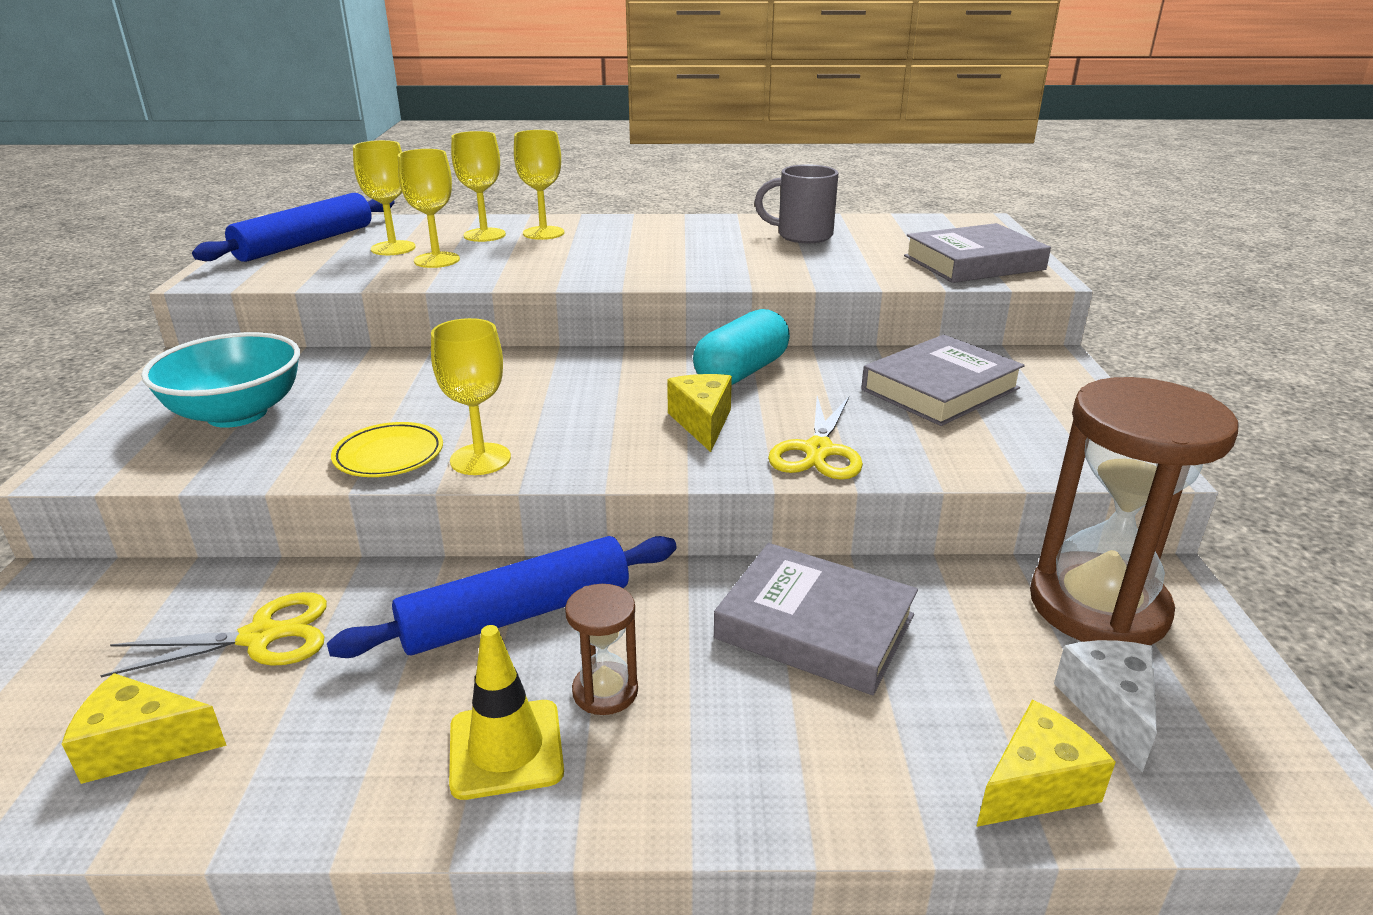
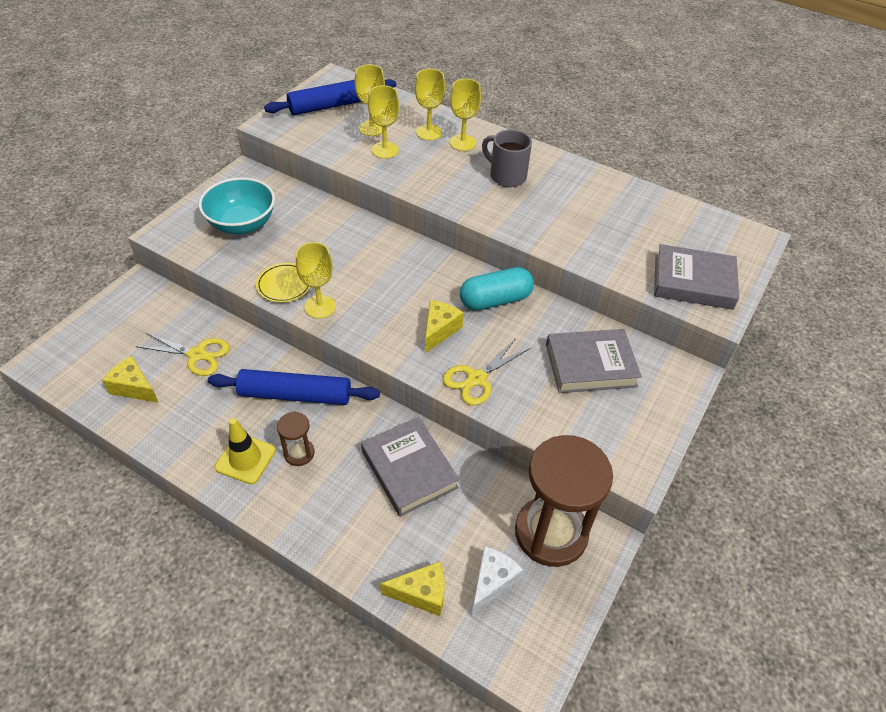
camera: 30 degrees right, 20 degrees up
(802, 236) = (614, 206): grey mug -> grey mug (506, 176)

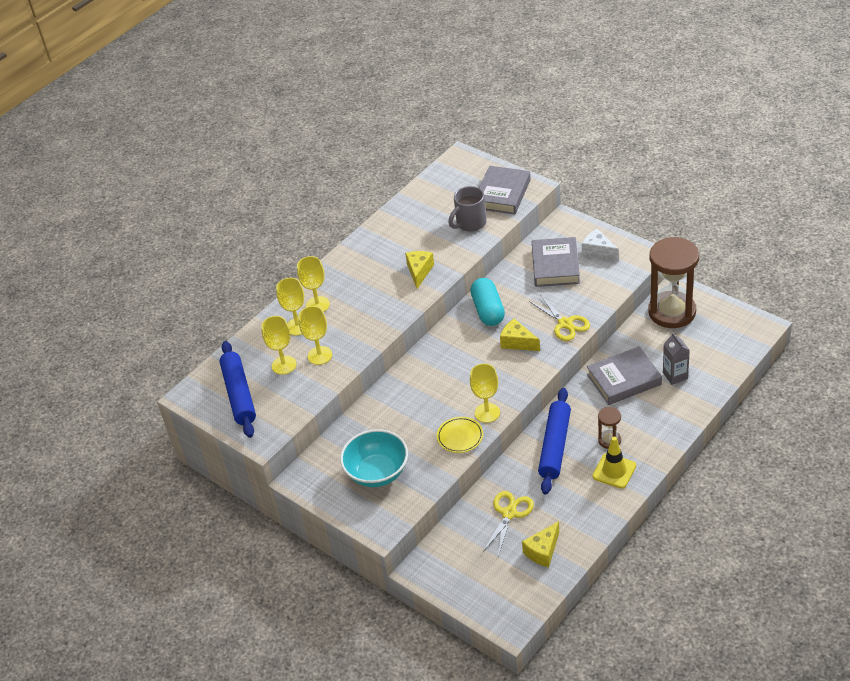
camera: 75 degrees left, 5 degrees down
(417, 535) = (675, 376): none -> grey carton
(421, 593) = (716, 374): yellow cheese -> yellow cheese (419, 272)
(492, 582) = (707, 341): white cheese -> white cheese (598, 251)
(506, 176) = (369, 280): grey mug -> grey mug (470, 223)

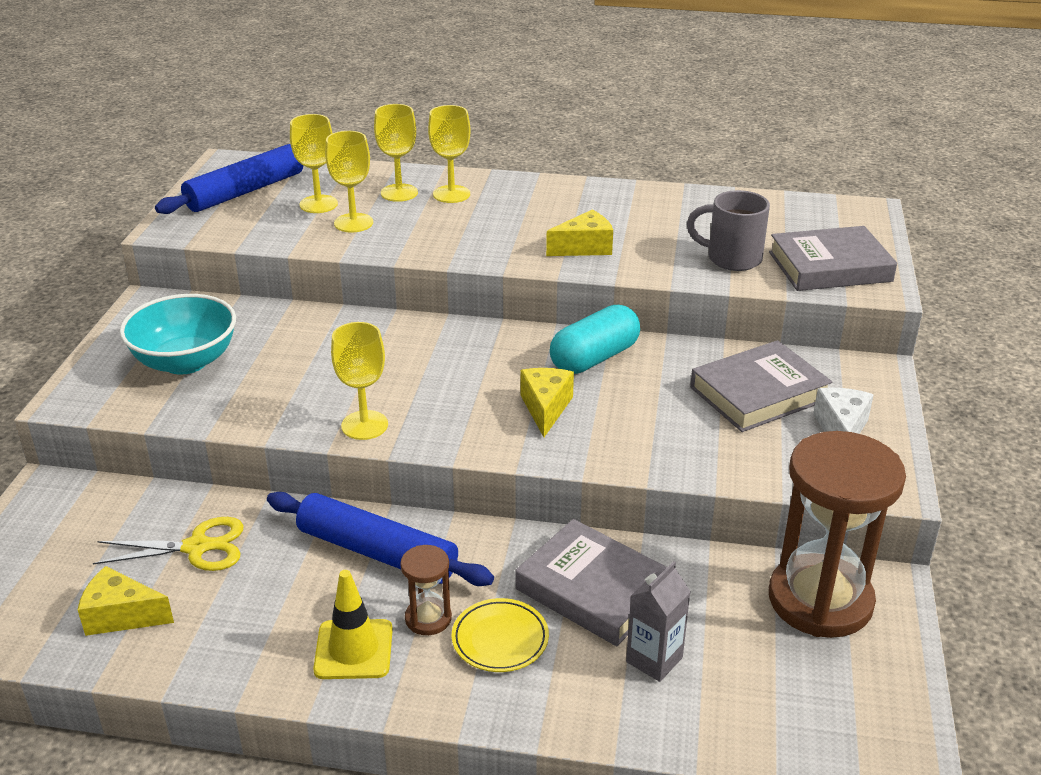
camera: 55 degrees right, 10 degrees down
(460, 437) = (296, 414): yellow plate -> yellow plate (500, 639)
(555, 446) = (377, 552): blue rolling pin -> blue rolling pin turned 45 degrees clockwise
(565, 324) = (630, 446): yellow scissors -> none

